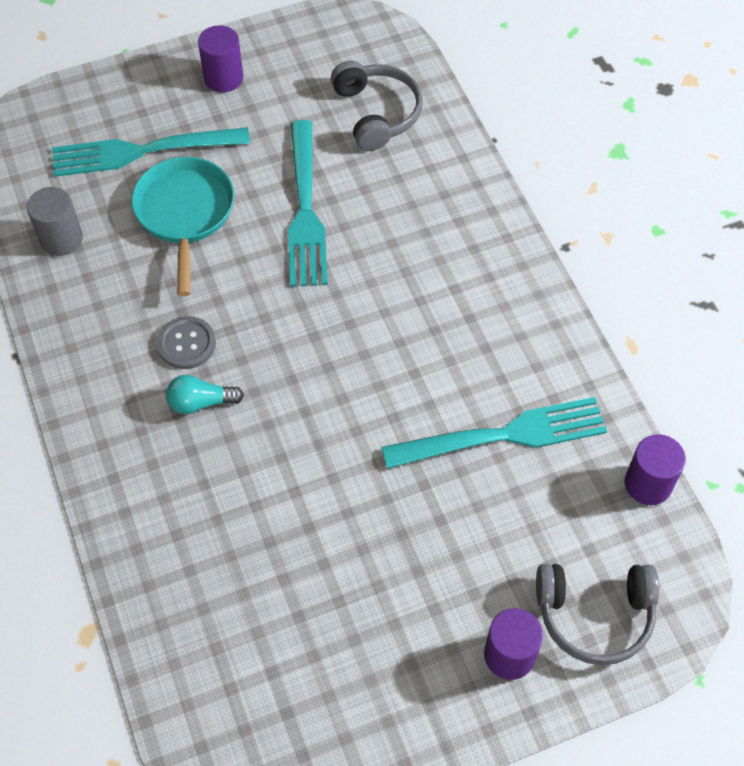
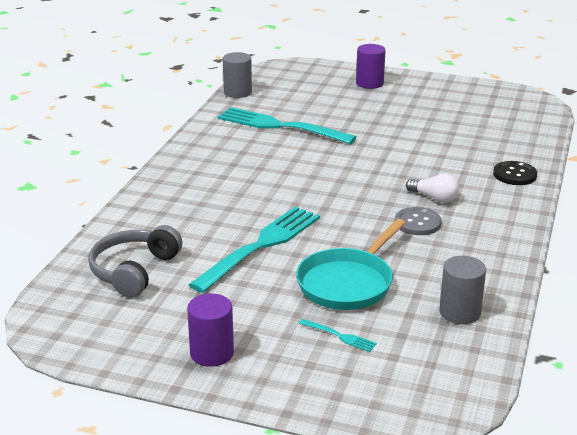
camera: 140 degrees left, 30 degrees down
(139, 520) = (514, 175): none -> black button
(142, 151) = (339, 336): turquoise fork -> turquoise fork, size x0.40
(201, 402) = (434, 198): turquoise light bulb -> white light bulb
(594, 615) = (318, 78): grey headphones -> none
(648, 484) = (237, 92): purple cylinder -> grey cylinder

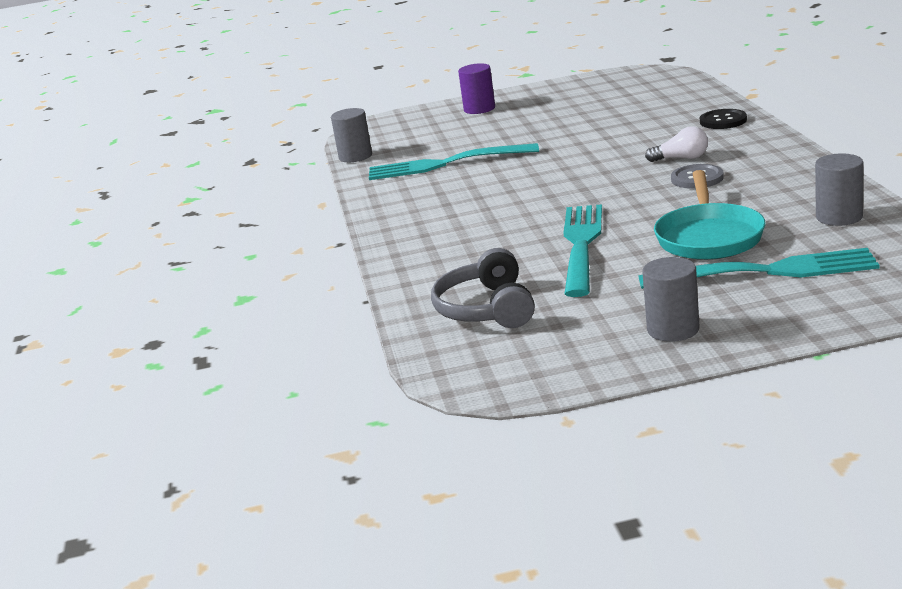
camera: 25 degrees left, 5 degrees down
(212, 353) = (673, 329): purple cylinder -> grey cylinder
(339, 336) = (767, 271): turquoise fork -> turquoise fork, size x2.47

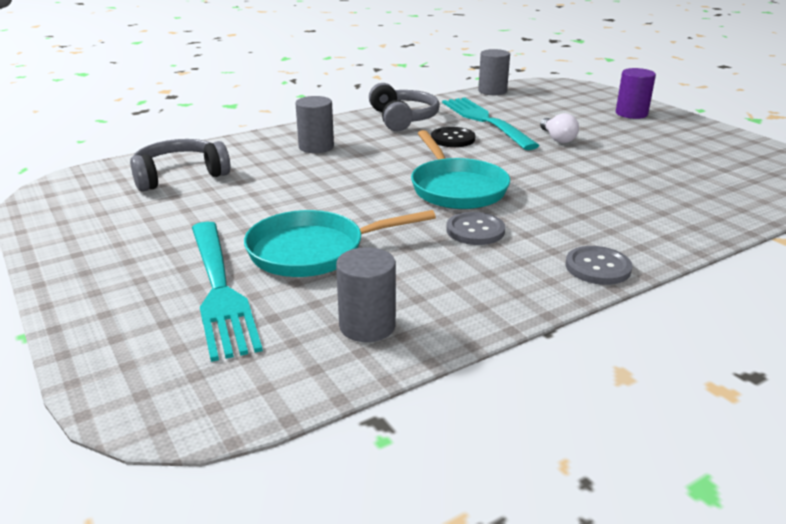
camera: 65 degrees right, 5 degrees up
(403, 199) = (403, 118): none -> grey headphones
(581, 245) = (300, 195): turquoise fork -> none
(608, 182) = (456, 188): none -> turquoise pan
(673, 329) = (106, 253): grey cylinder -> grey cylinder (316, 147)
(681, 158) = (532, 217): white light bulb -> white light bulb (557, 139)
(723, 121) = (668, 229): black button -> black button (452, 139)
(774, 145) = (597, 267): none -> grey button

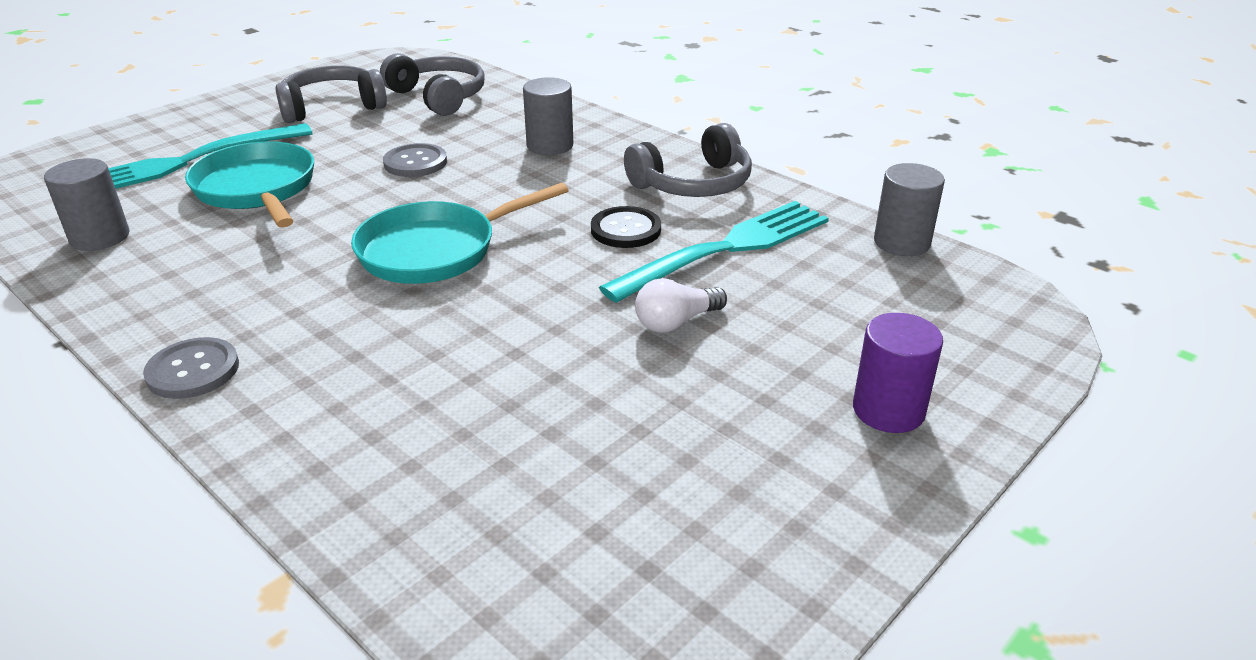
camera: 75 degrees right, 5 degrees up
(151, 219) = (332, 107): none -> grey headphones
(475, 230) = (305, 275): grey button -> grey button (415, 162)

